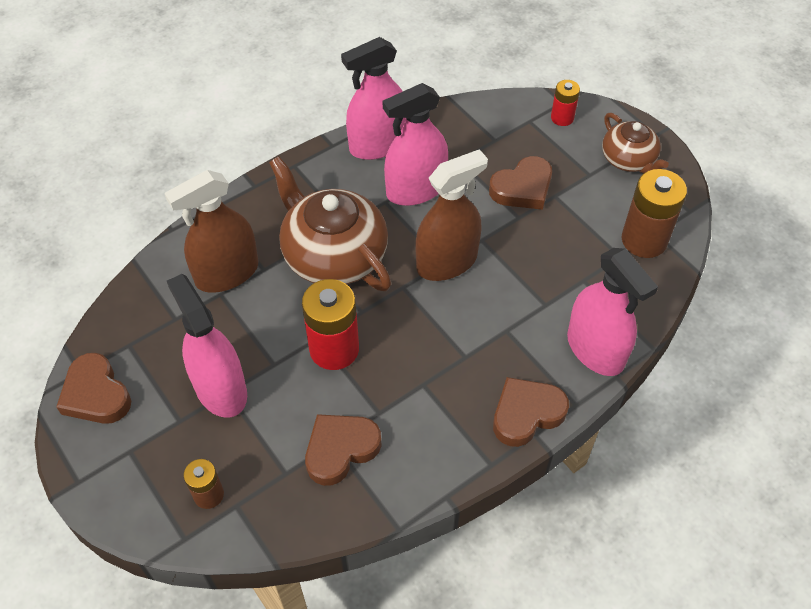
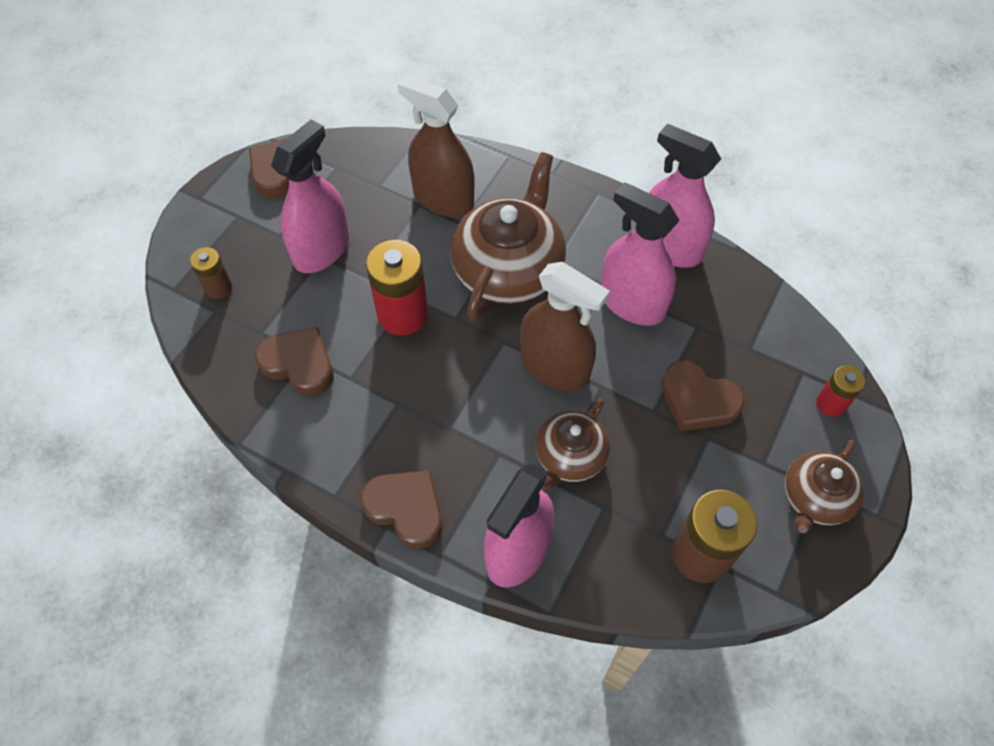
camera: 65 degrees right, 5 degrees up
(531, 285) = (569, 457): none -> brown teapot

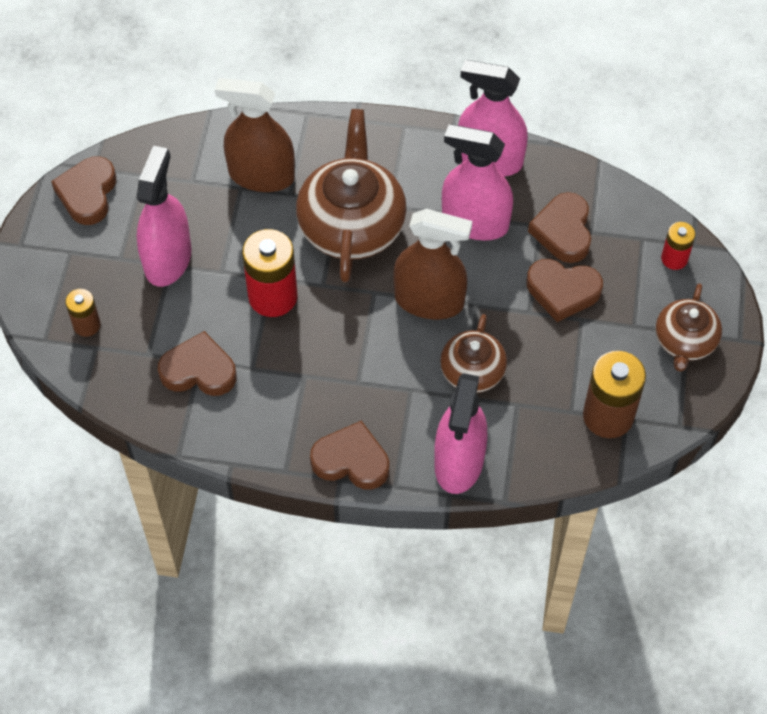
camera: 20 degrees left, 0 degrees up
(720, 339) = (563, 231): none -> brown heart

